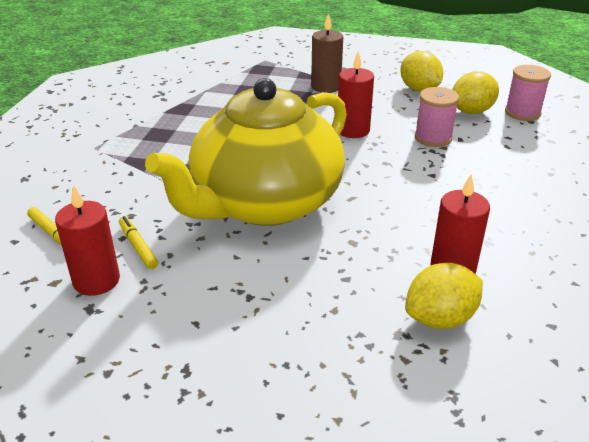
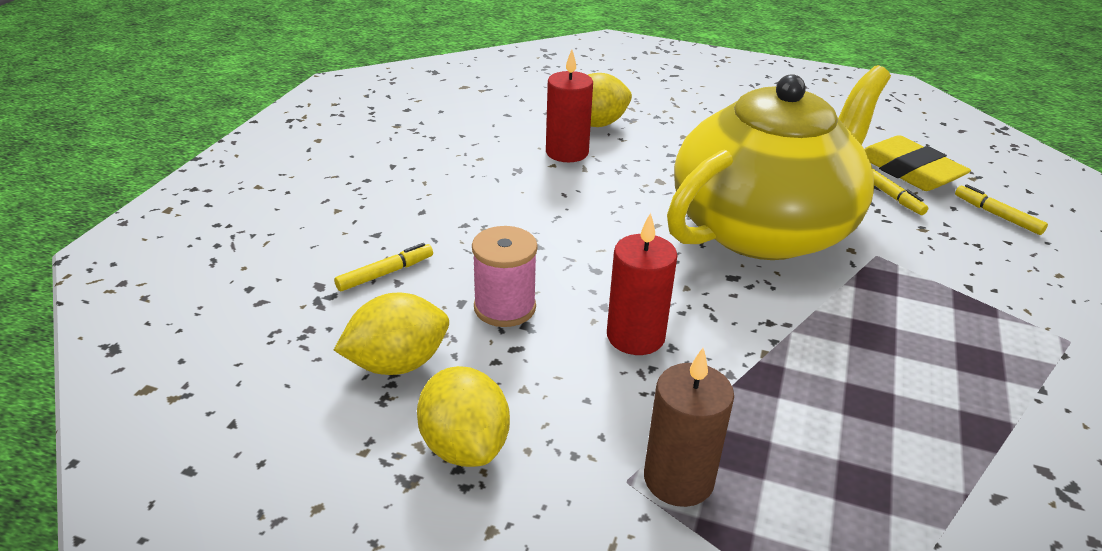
camera: 175 degrees left, 0 degrees up
(96, 280) = (909, 171): red candle -> yellow eraser
(518, 149) = (385, 273): none -> yellow marker
(522, 113) = (305, 350): pink spool -> none

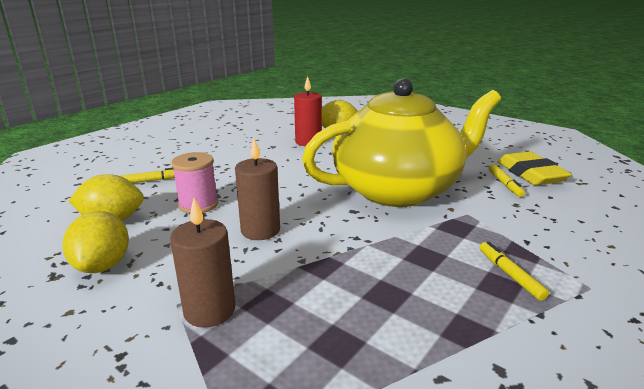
camera: 20 degrees right, 10 degrees down
(635, 336) = (260, 230): red candle -> brown candle
(997, 215) = (583, 205): yellow marker -> yellow marker (510, 275)

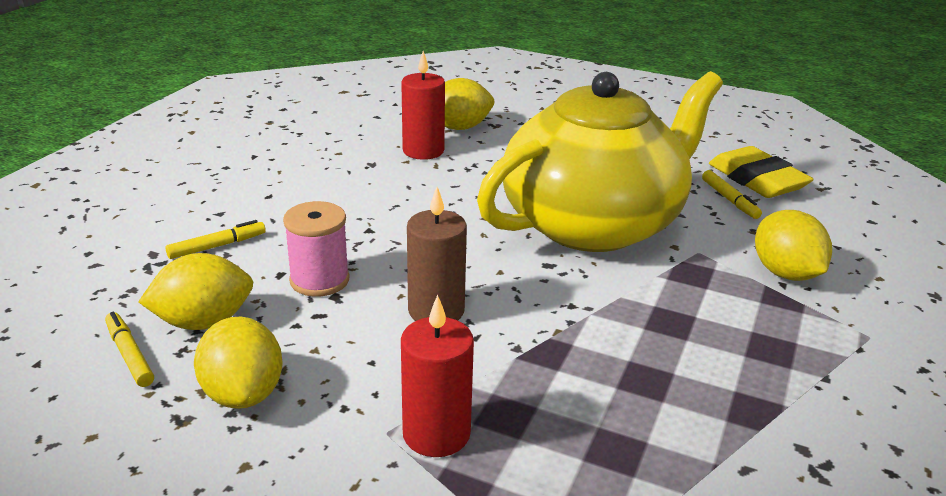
camera: 15 degrees left, 5 degrees up
(209, 310) = (436, 434): brown candle -> red candle
(510, 275) = (777, 332): yellow marker -> yellow marker (129, 355)
(531, 234) = (785, 273): none -> yellow lemon

